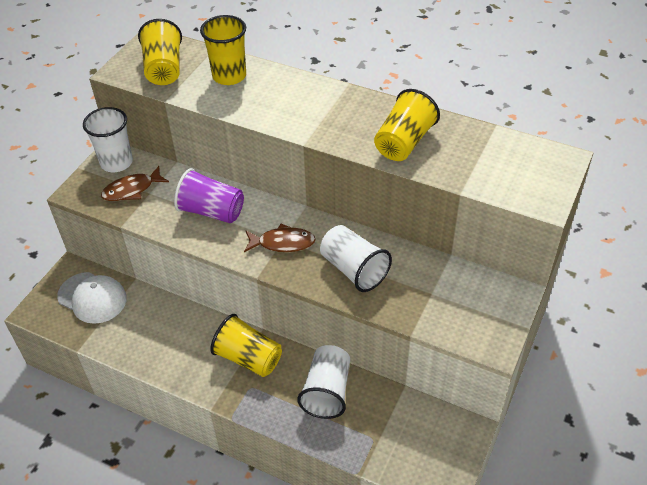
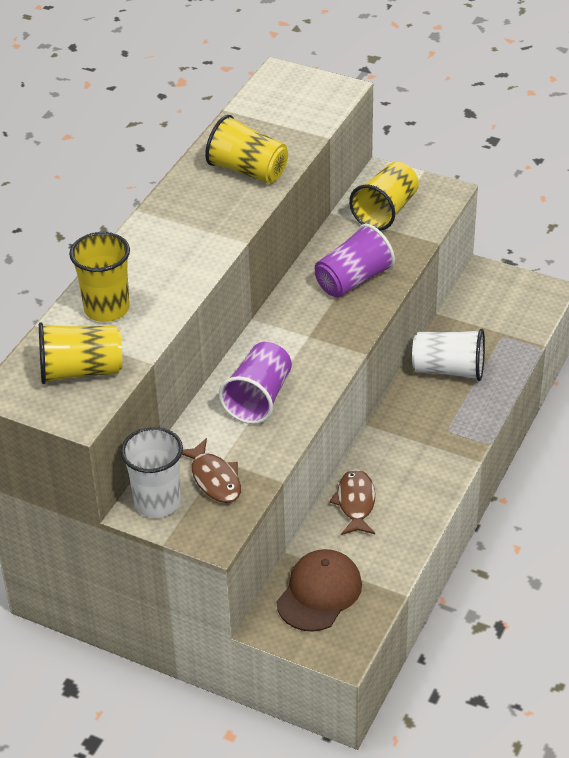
camera: 90 degrees left, 5 degrees down
(92, 298) = (319, 593): white cap -> brown cap
(248, 358) = (408, 434): yellow cup -> yellow cup (385, 211)
(282, 243) = (313, 335): brown fish -> brown fish (355, 503)
(354, 270) = (353, 280): white cup -> purple cup

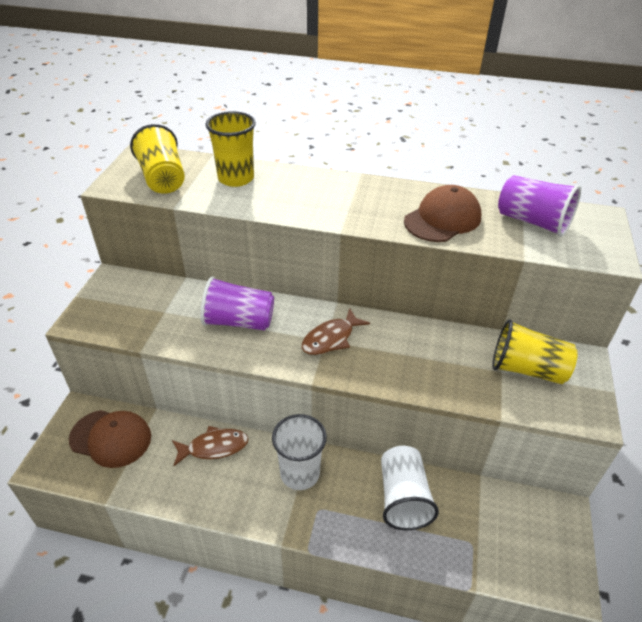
camera: 75 degrees right, 0 degrees up
(157, 502) = (119, 286): white cup -> white cup (300, 473)
(214, 479) = (143, 311): brown fish -> brown fish (331, 338)
(248, 170) = (442, 219): yellow cup -> brown cap
(353, 280) = (412, 359): purple cup -> purple cup (533, 222)

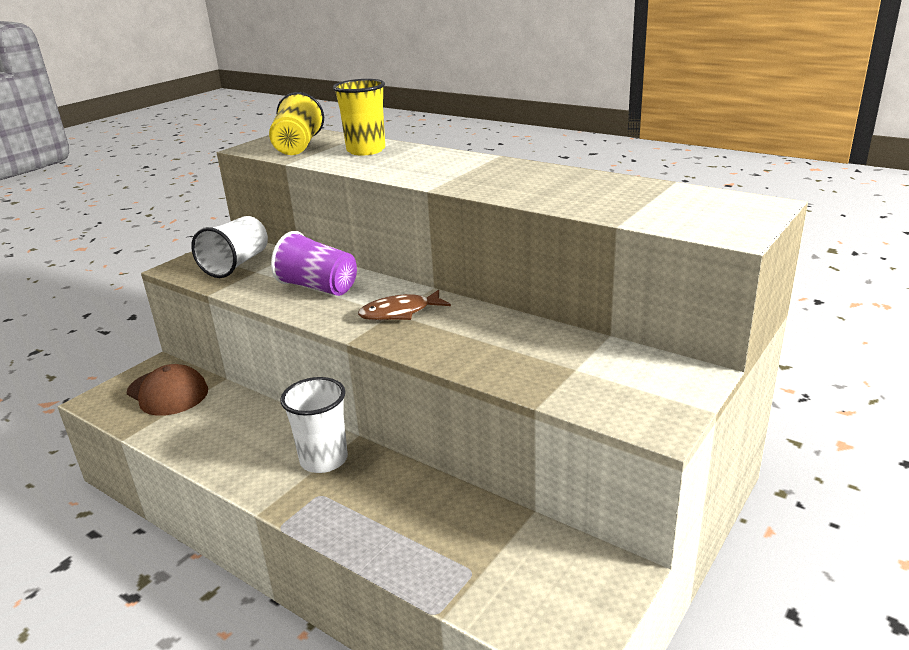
camera: 25 degrees right, 15 degrees down
(214, 447) = (255, 419): brown fish -> none
(403, 498) = (421, 508): white cup -> white cup (236, 264)
(442, 219) = (553, 190): brown cap -> none
(527, 369) = (610, 372): yellow cup -> none
(533, 222) = (663, 201): purple cup -> none

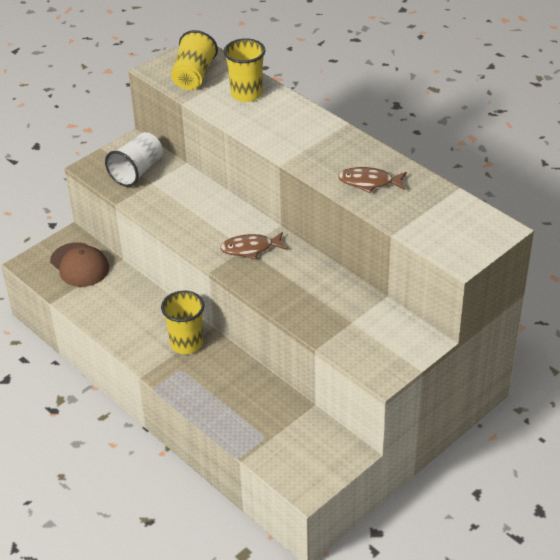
camera: 10 degrees right, 15 degrees up
(318, 287) = (196, 210): purple cup -> none
(324, 460) = (186, 343): white cup -> yellow cup
(554, 189) = (369, 182): none -> brown fish

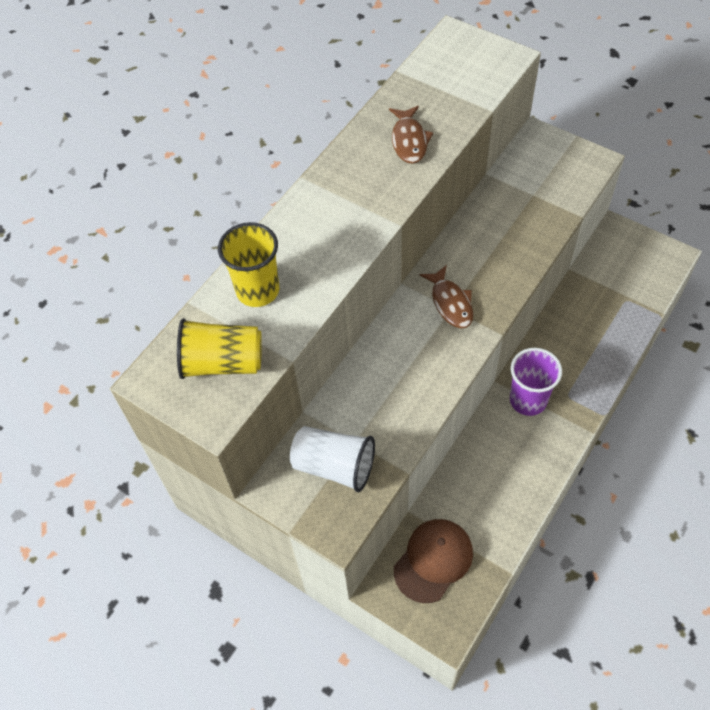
camera: 100 degrees left, 15 degrees up
(186, 343) = (528, 400): yellow cup -> purple cup

